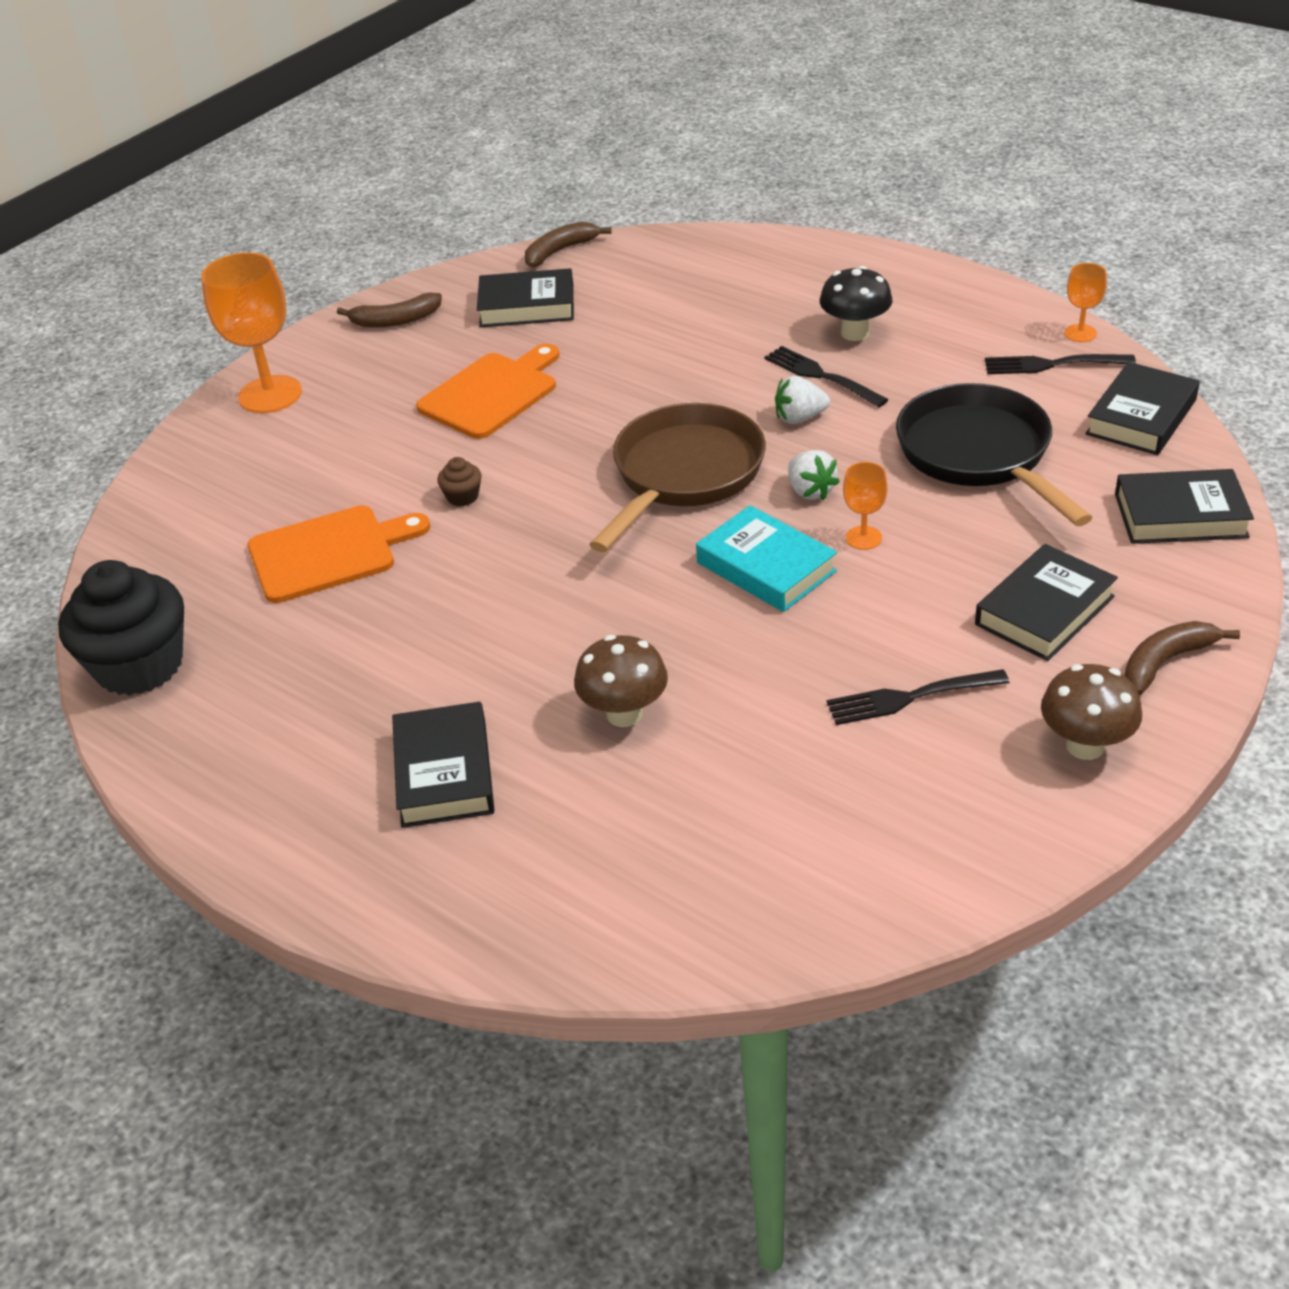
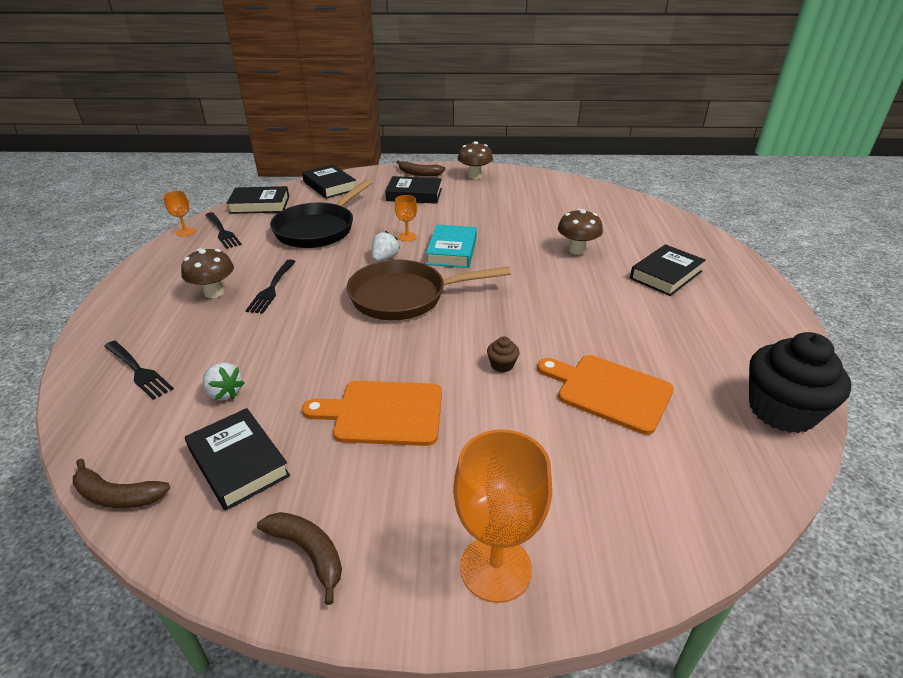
camera: 130 degrees left, 5 degrees down
(799, 418) = (321, 281): white strawberry -> white strawberry (224, 393)
(855, 333) = (214, 292): black mushroom -> brown mushroom
(911, 697) = (489, 204): black fork -> black fork (137, 370)

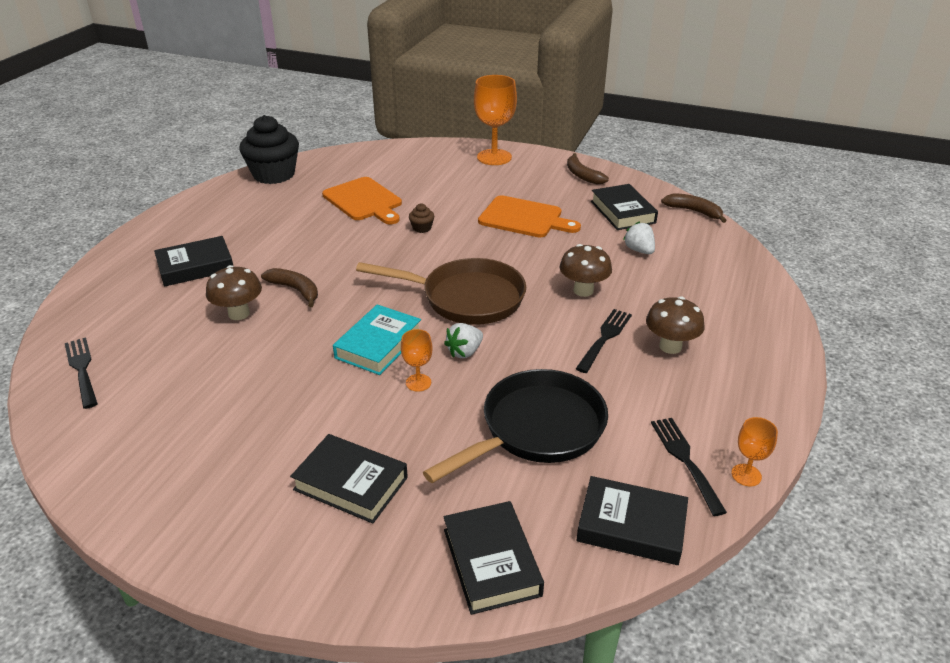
camera: 160 degrees left, 0 degrees up
(137, 370) = (717, 280): black fork -> black fork (82, 370)
(419, 173) = (295, 561): brown banana -> brown banana (295, 290)
(474, 176) = (201, 518): brown mushroom -> brown mushroom (583, 290)

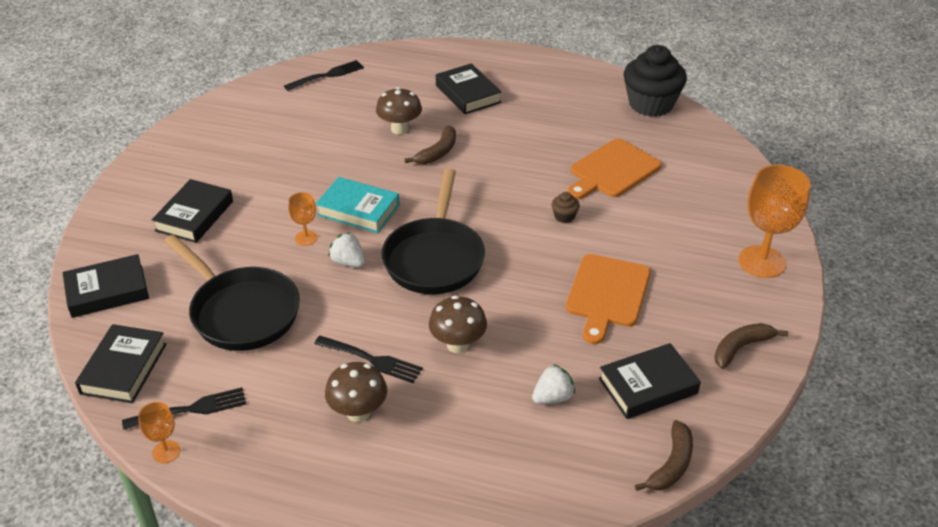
camera: 85 degrees right, 5 degrees up
(466, 298) = (435, 258): brown pan -> black pan

